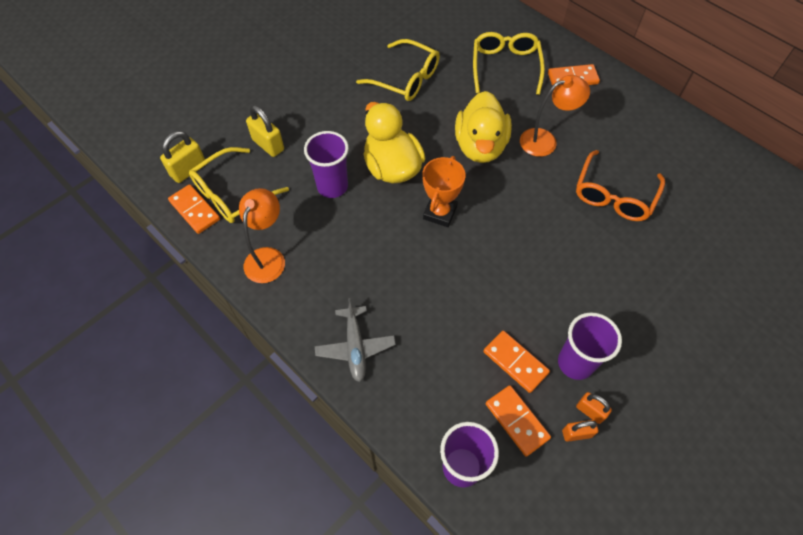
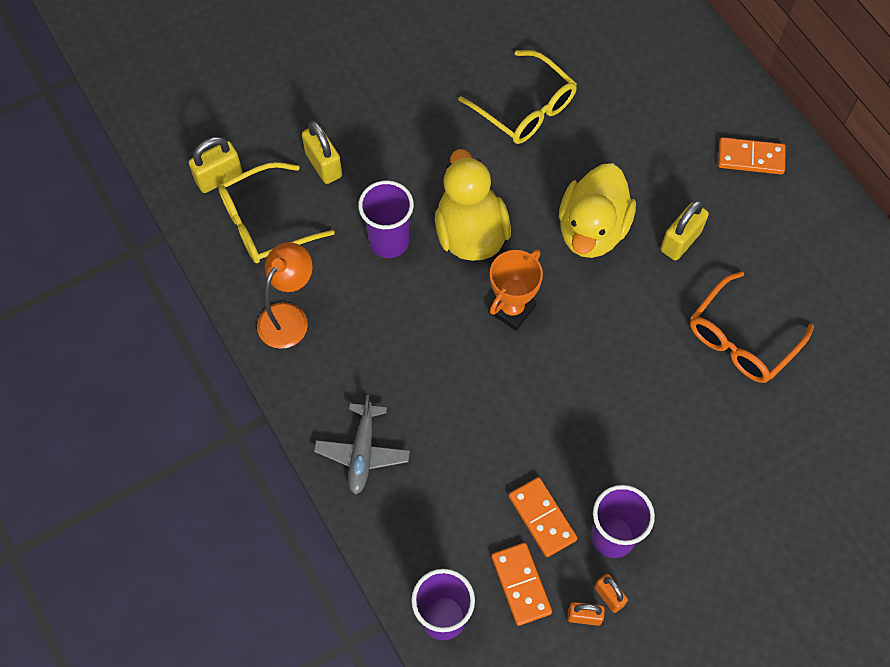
camera: 15 degrees right, 5 degrees up
(195, 210) = (216, 234): orange domino -> none
(505, 67) = (665, 119): yellow glasses -> none
(545, 140) = (680, 241): orange lamp -> yellow padlock

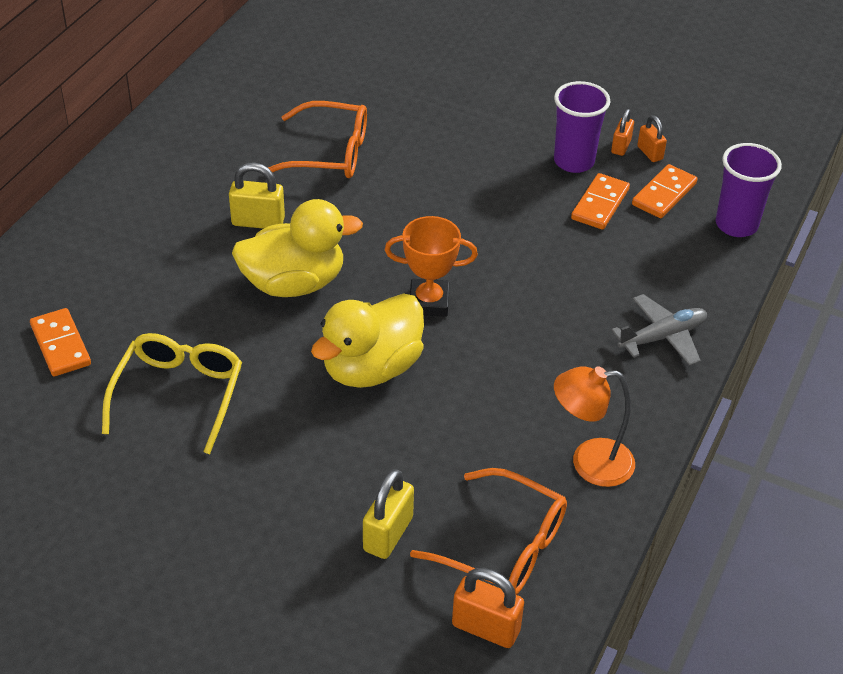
camera: 125 degrees left, 20 degrees down
(219, 177) = (486, 628): yellow padlock -> orange padlock
(266, 222) = (503, 546): yellow glasses -> orange glasses
(389, 242) = (435, 427): purple cup -> none
(750, 158) = (124, 210): orange domino -> orange domino (60, 345)

